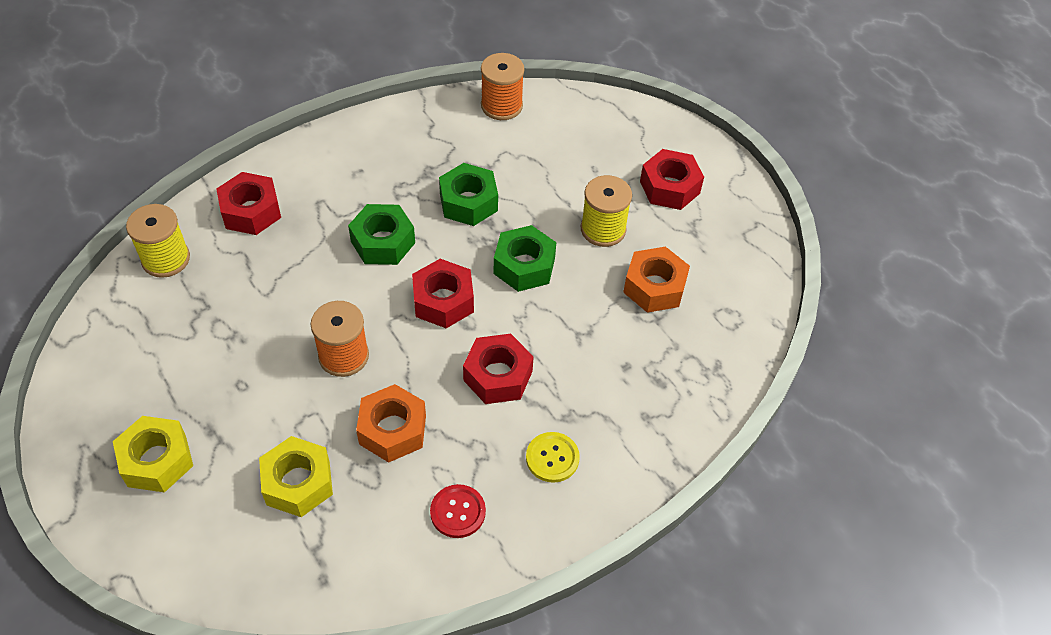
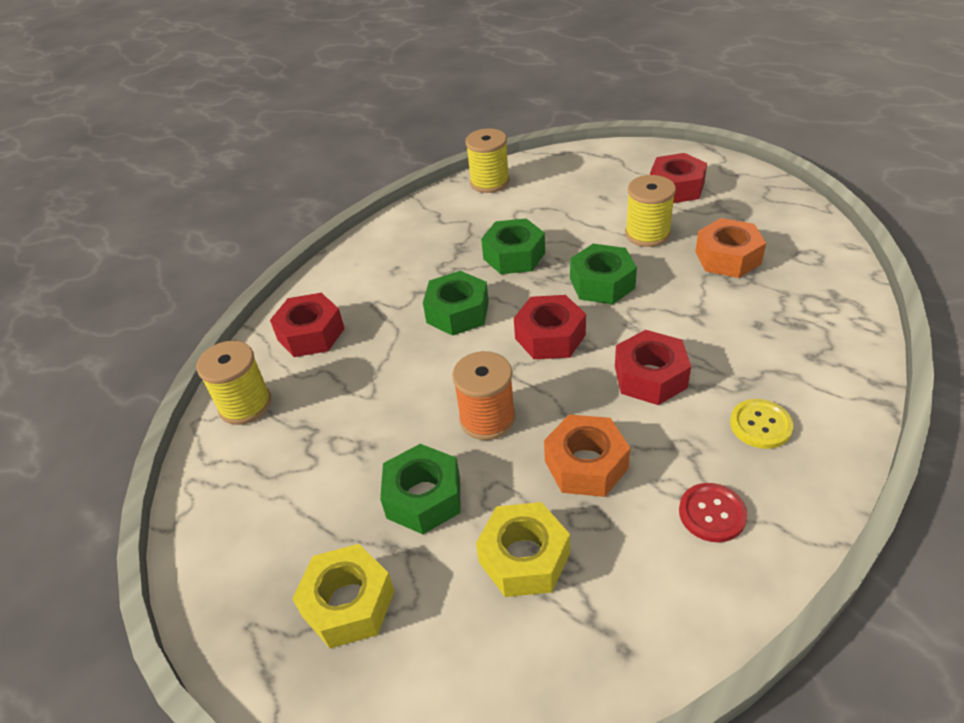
camera: 15 degrees left, 10 degrees down
(255, 402) = (423, 497): none -> green nut
(501, 106) = (489, 182): orange spool -> yellow spool

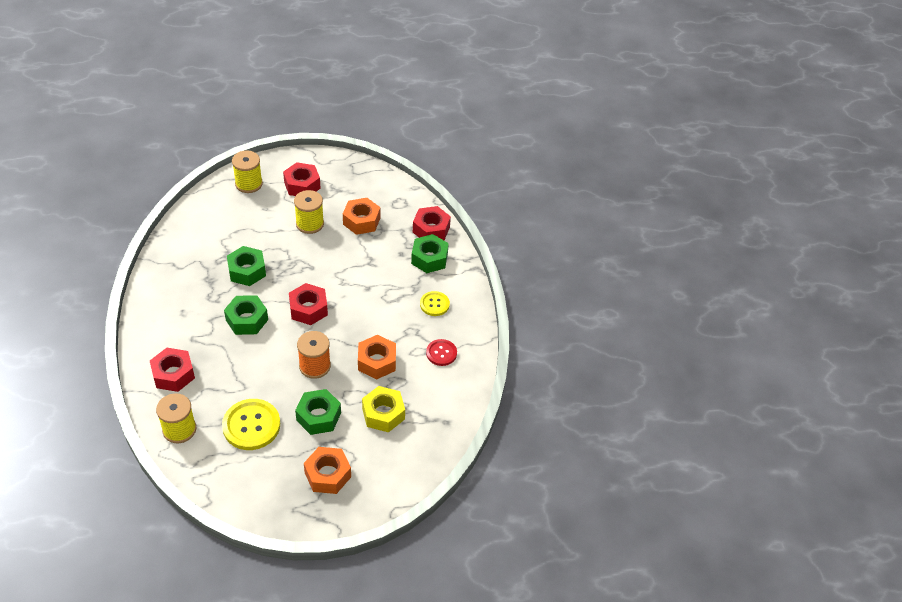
camera: 50 degrees left, 5 degrees up
(327, 453) = (251, 425): none -> yellow button
(348, 603) = (327, 474): yellow nut -> orange nut
(489, 182) = (185, 227): yellow spool -> yellow spool (249, 184)
(602, 283) = (310, 266): green nut -> green nut (429, 258)
(650, 377) = (372, 305): red nut -> red nut (431, 229)

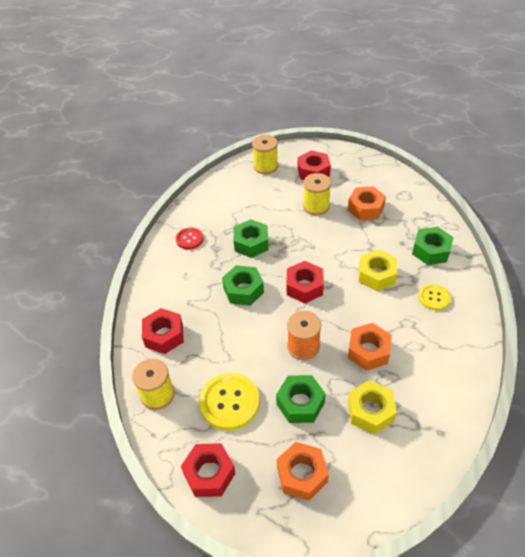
camera: 20 degrees right, 0 degrees up
(378, 289) = (376, 275): none -> yellow nut
(431, 229) = (434, 223): red nut -> red nut (209, 473)
(441, 353) = (439, 351): red button -> red button (189, 239)

